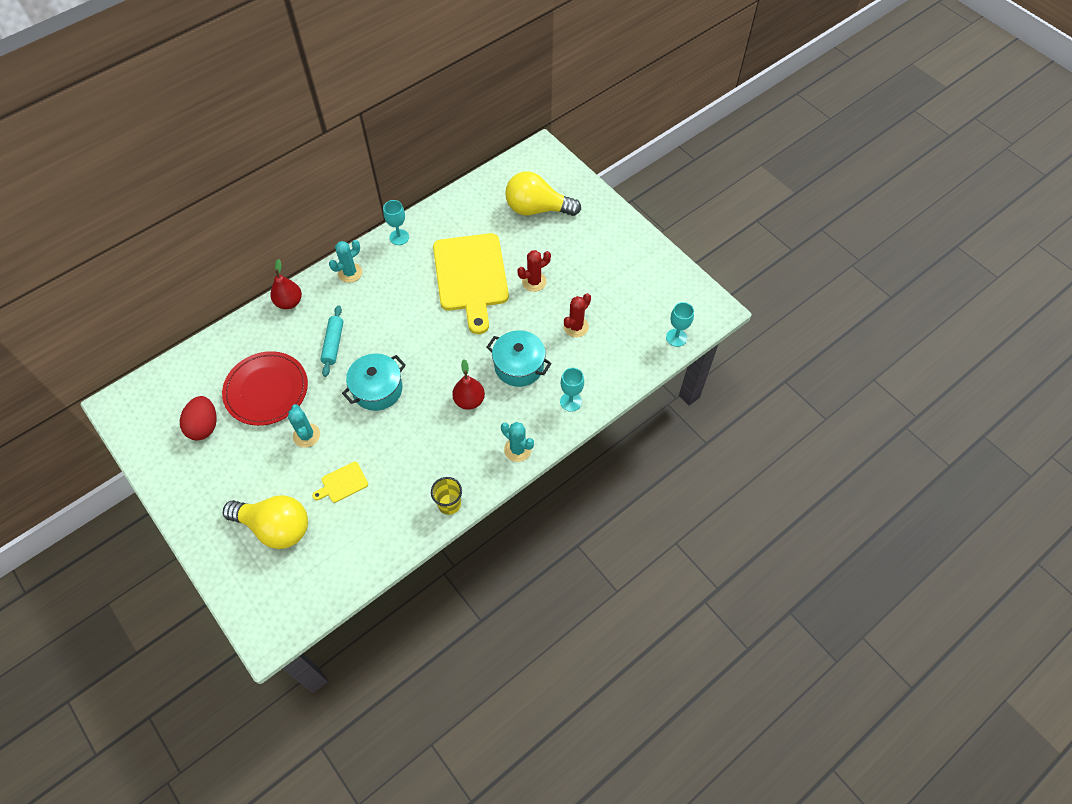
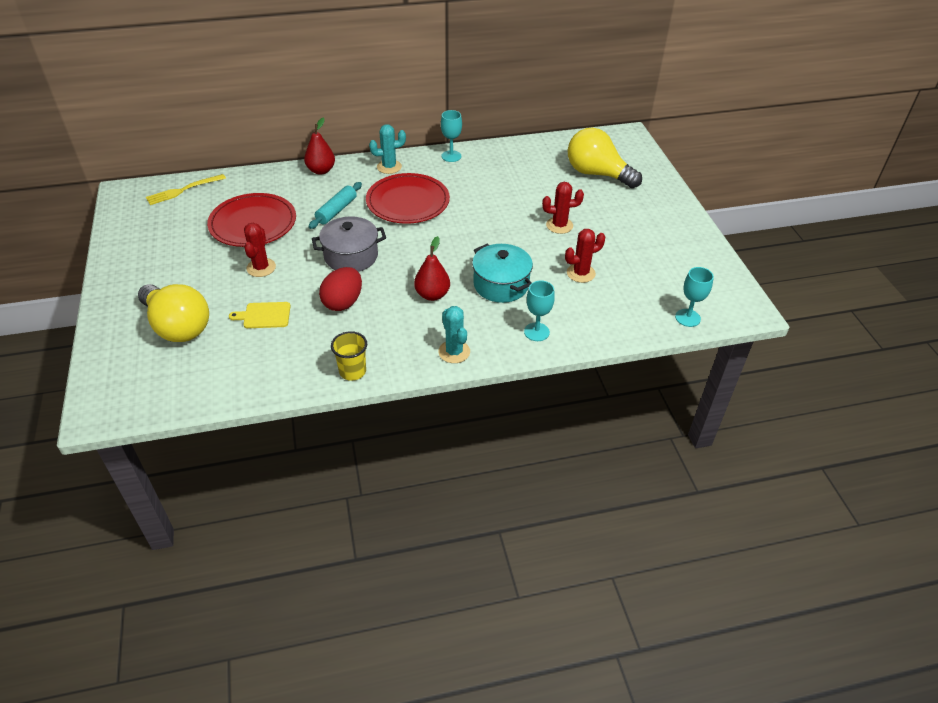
camera: 25 degrees right, 15 degrees down
(172, 379) = (183, 190): none -> yellow fork
(204, 426) = (181, 230): red egg -> red egg (343, 302)
(306, 435) = (261, 268): turquoise cactus -> red cactus
(377, 389) = (351, 256): turquoise pot -> grey pot
(391, 308) = (408, 202): none -> red plate
(471, 276) = (499, 203): yellow cutting board -> none

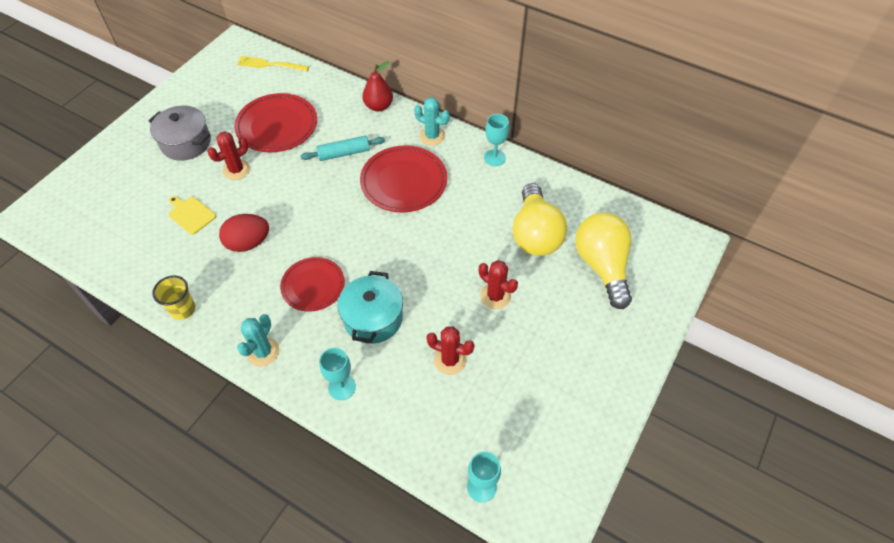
camera: 45 degrees right, 10 degrees up
(178, 326) = (136, 183): yellow light bulb -> yellow light bulb (535, 234)
(351, 256) = (303, 204): grey pot -> grey pot (186, 143)
(432, 295) = (313, 286): red pear -> red plate

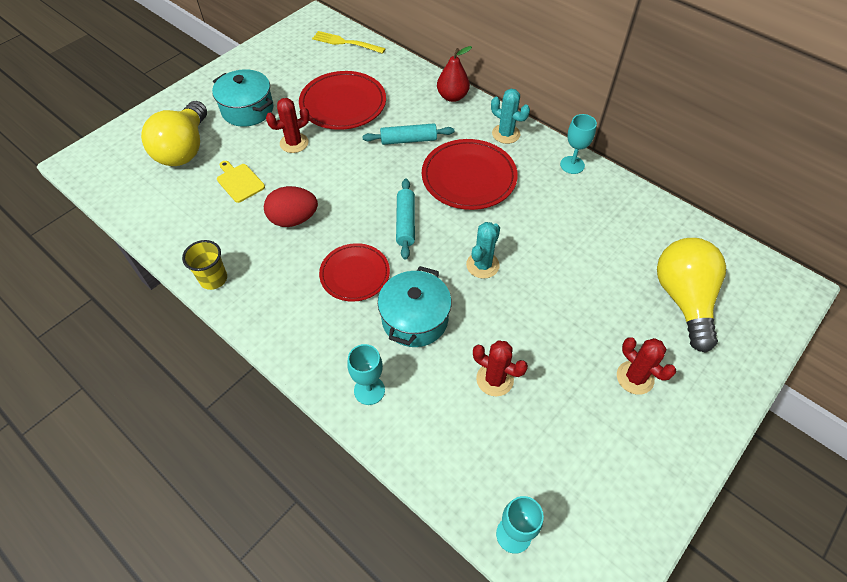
camera: 10 degrees right, 0 degrees up
(186, 143) = (247, 110): grey pot -> turquoise pot
(263, 352) = (290, 337): turquoise cactus -> turquoise cactus (482, 265)
(352, 232) = (405, 223): none -> turquoise rolling pin
(495, 296) = (555, 315): red cactus -> red cactus (635, 377)
(535, 234) = (609, 253): yellow light bulb -> yellow light bulb (184, 149)

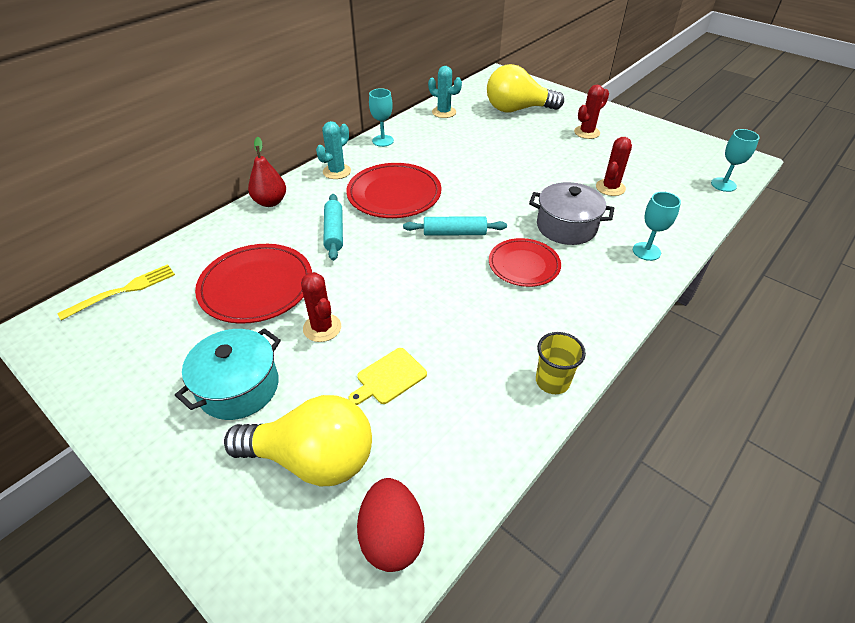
camera: 90 degrees left, 10 degrees down
(293, 219) = (453, 317): red egg -> red egg (392, 537)
(345, 43) = (124, 290): yellow fork -> yellow fork turned 150 degrees counterclockwise
(415, 319) = (566, 227): turquoise pot -> grey pot
(482, 265) = (500, 190): turquoise cactus -> turquoise cactus (444, 112)

